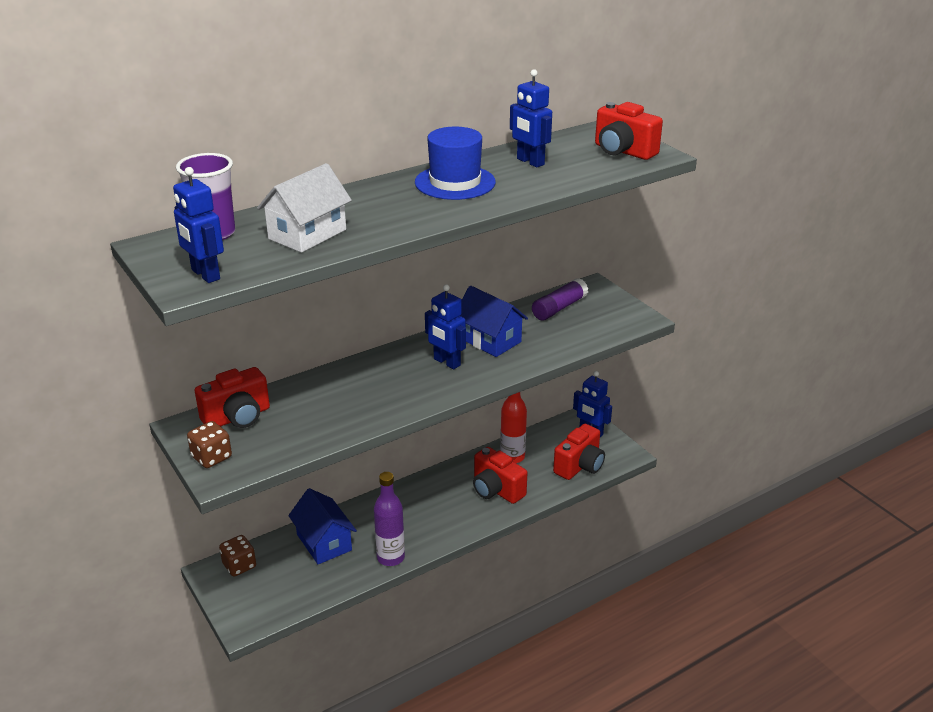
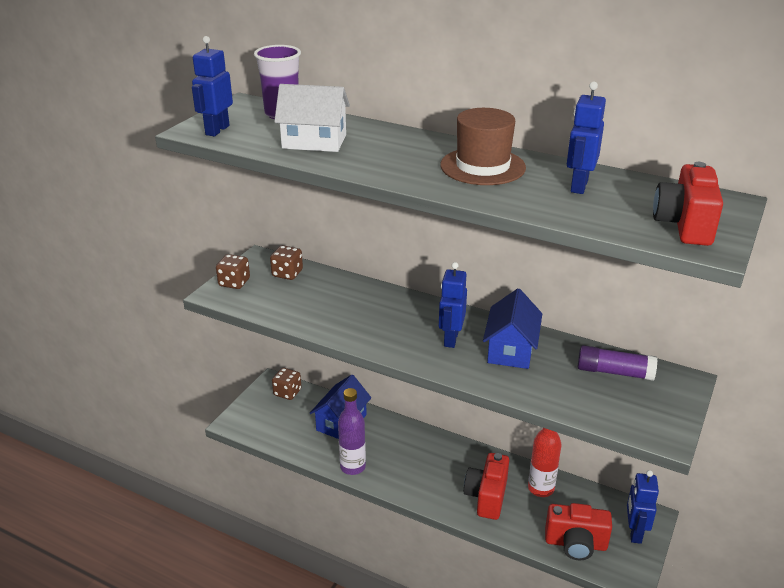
camera: 60 degrees right, 0 degrees up
(237, 417) = (287, 273): red camera -> brown dice
(455, 182) = (482, 166): blue hat -> brown hat

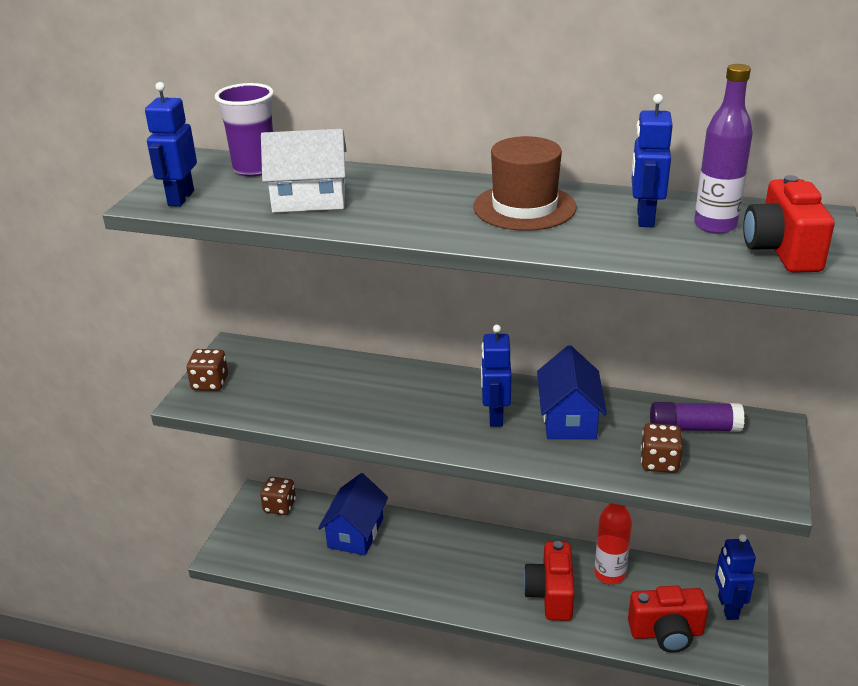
camera: 10 degrees left, 0 degrees up
(287, 273) = (273, 363): brown dice -> brown dice (659, 462)
(352, 467) = (383, 585): purple bottle -> purple bottle (715, 225)

